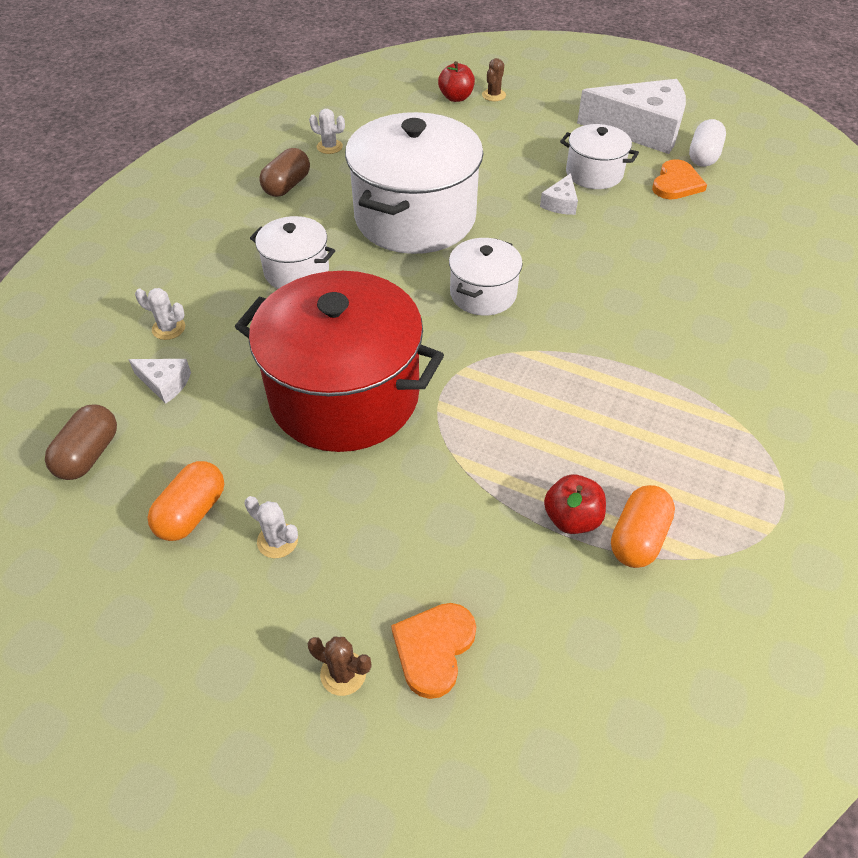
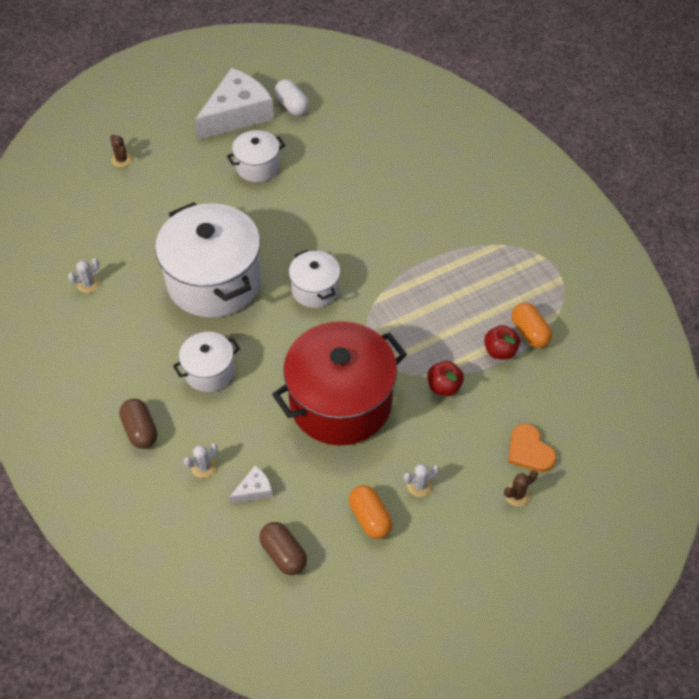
camera: 55 degrees left, 5 degrees up
(287, 186) = (111, 331): brown capsule -> brown capsule (140, 430)
(456, 98) = (103, 181): red apple -> red apple (444, 387)
(560, 203) = (270, 201): white cheese -> none
(676, 183) = (304, 136): orange heart -> none

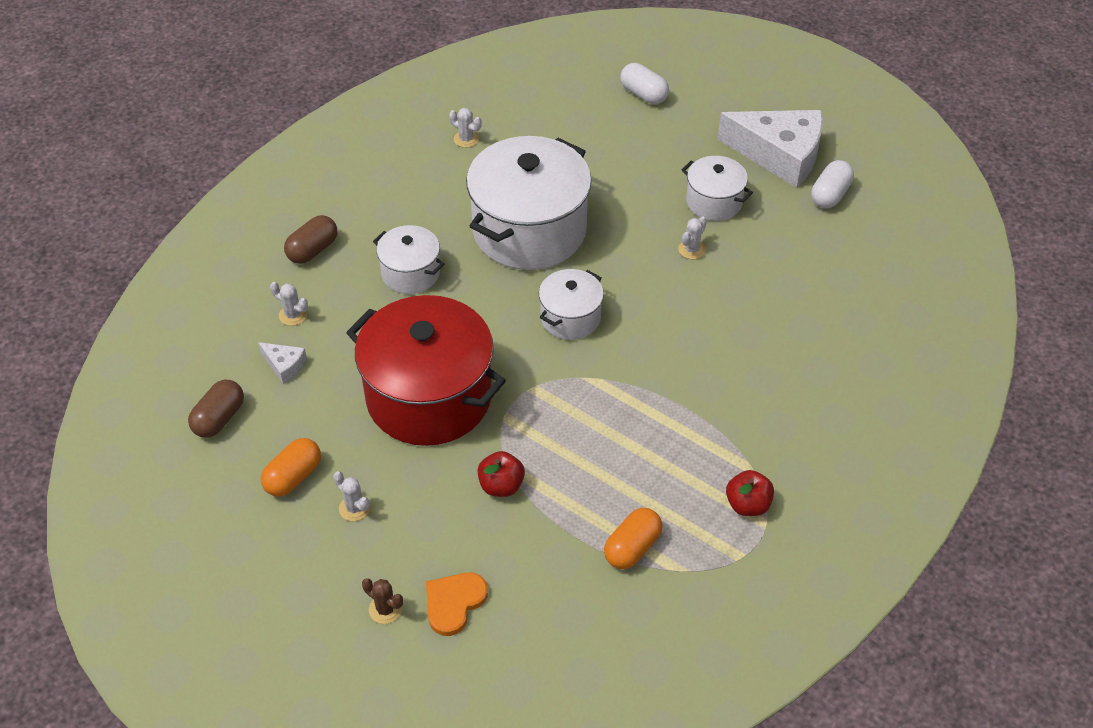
camera: 65 degrees right, 5 degrees down
(122, 160) = (643, 94): brown cactus -> white capsule
(294, 197) = (691, 249): none -> white cactus
(500, 351) = (585, 525): red apple -> red apple (747, 505)

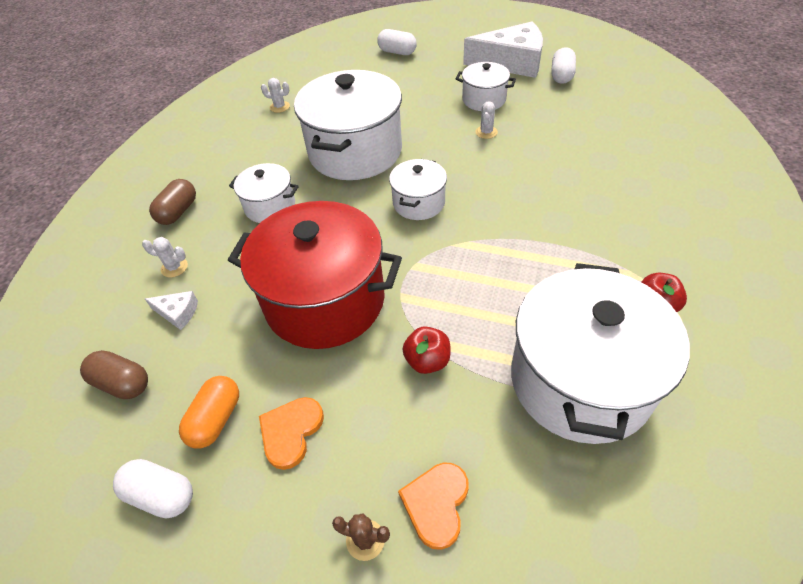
camera: 15 degrees left, 0 degrees up
(219, 418) = (122, 383): brown capsule -> brown capsule turned 75 degrees counterclockwise
(232, 523) = (161, 494): none -> white capsule
(354, 508) = (291, 432): white cactus -> orange heart
(632, 548) = (580, 380): orange capsule -> white pot

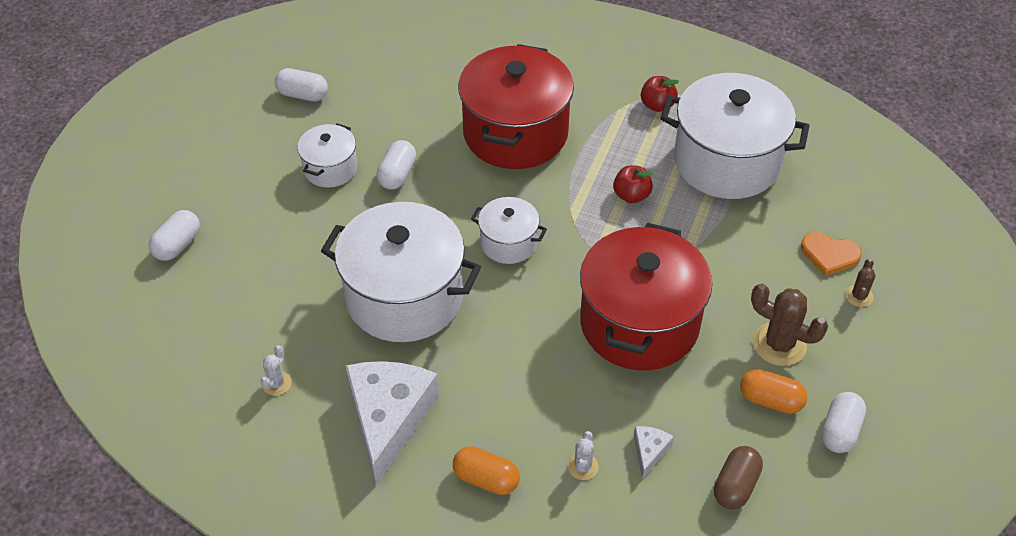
camera: 90 degrees left, 0 degrees up
(178, 212) = (486, 479): brown capsule -> orange capsule
(270, 206) = (492, 380): white pot -> none
(291, 432) = (779, 344): orange heart -> brown cactus
(427, 361) = (709, 251): red apple -> red apple (631, 195)
(486, 132) = (397, 174): white cactus -> white capsule
(511, 62) = (255, 132): white cheese -> white cheese (388, 419)
(562, 195) = (515, 133): none -> red pot

